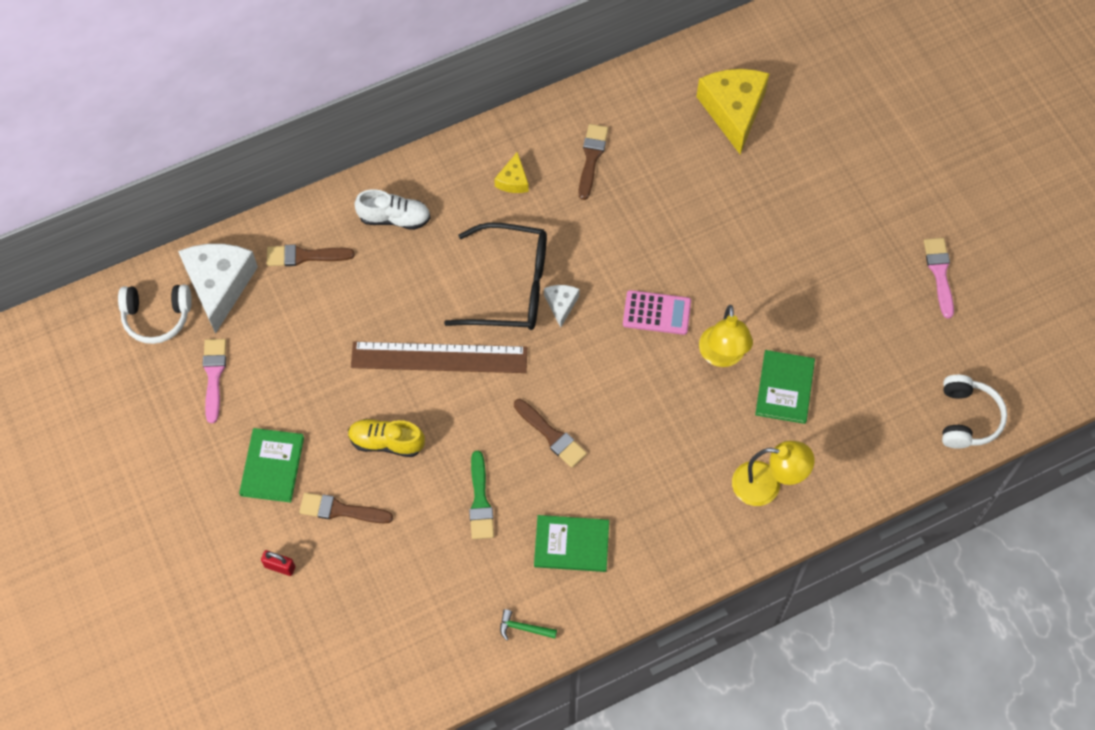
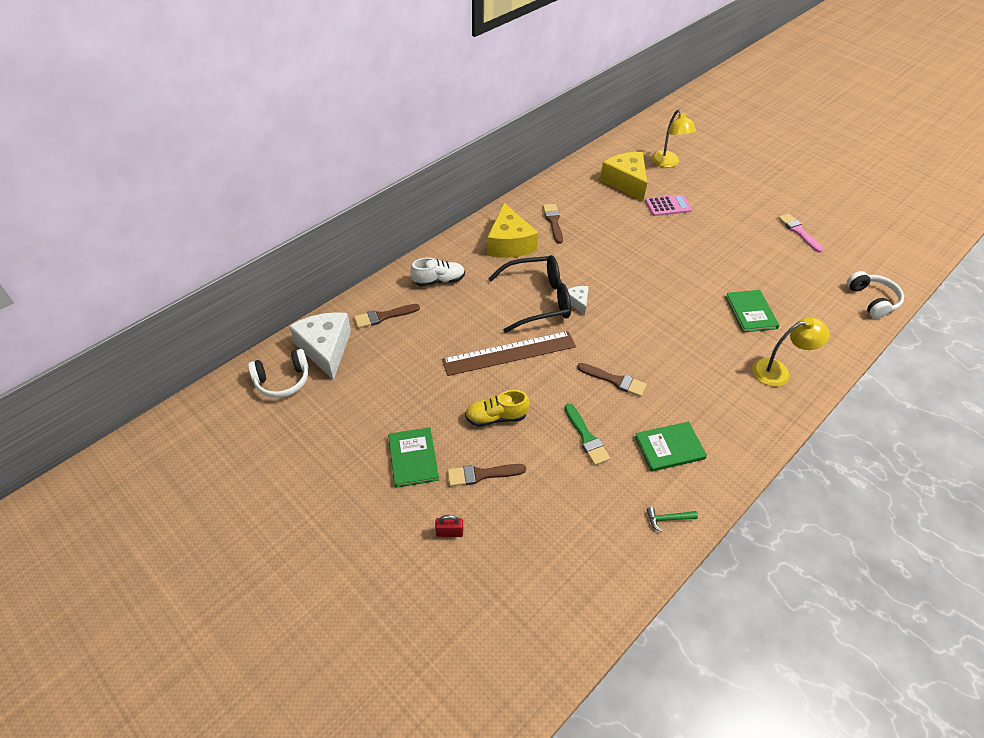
camera: 20 degrees left, 15 degrees down
(214, 375) = (342, 408): pink brush -> none
(513, 180) = (509, 243): yellow cheese -> yellow cheese, size x2.09
(656, 313) = (643, 291): pink calculator -> pink calculator (668, 206)
(722, 356) = (700, 305): yellow lamp -> yellow lamp (668, 163)

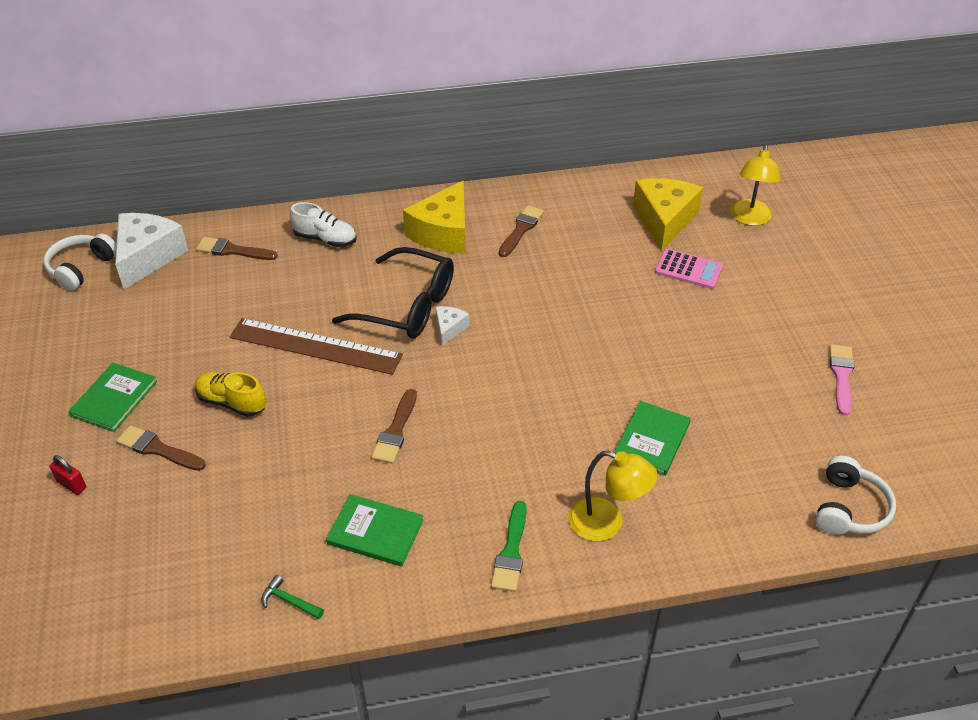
camera: 35 degrees right, 5 degrees down
(283, 380) = (81, 268): white headphones -> white headphones turned 105 degrees clockwise
(586, 437) = (299, 471): green brush -> green brush (511, 551)
(614, 380) = (395, 430): brown brush -> brown brush turned 45 degrees clockwise

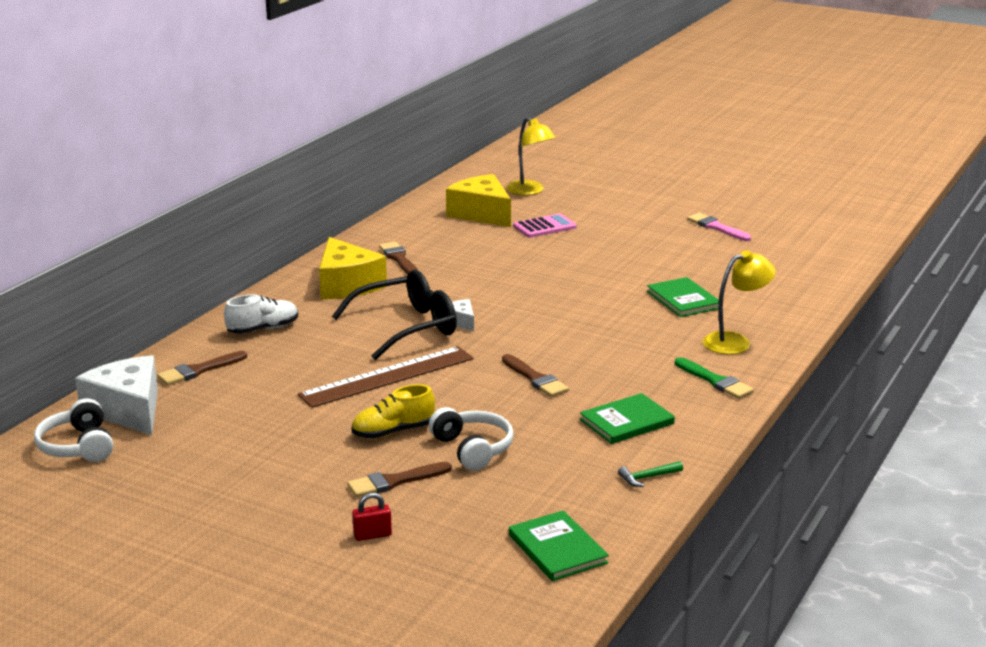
camera: 50 degrees left, 20 degrees down
(114, 399) = (295, 483): green book -> green book (557, 549)
(849, 508) = (824, 270): white headphones -> white headphones (473, 449)

